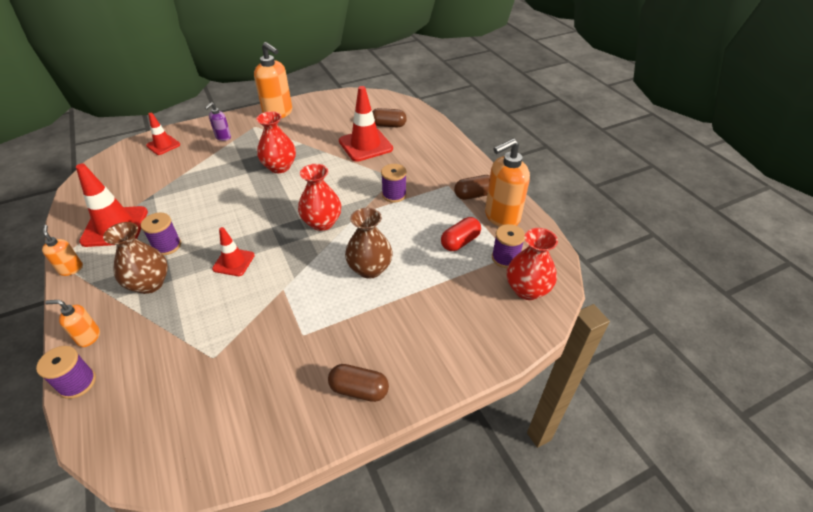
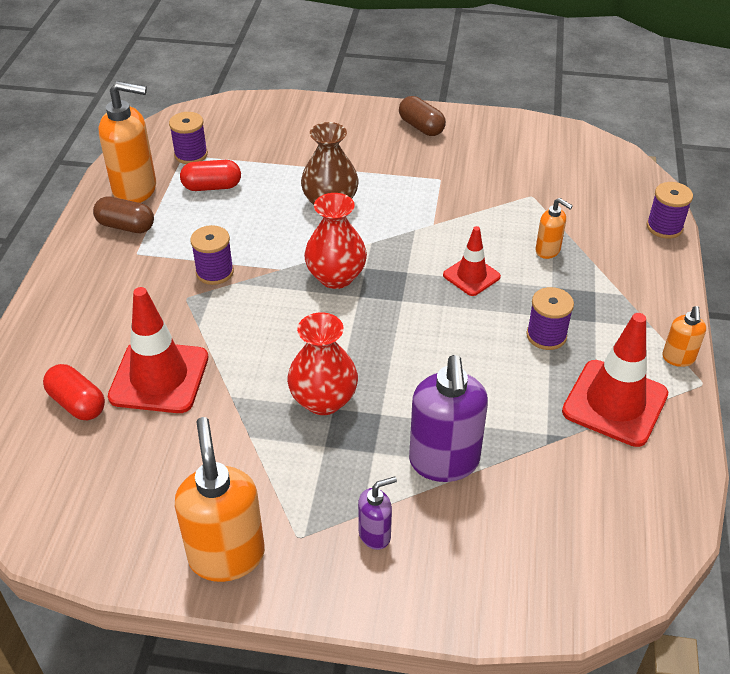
camera: 145 degrees left, 0 degrees up
(88, 337) = (654, 264): orange soap dispenser -> orange soap dispenser (548, 251)
(149, 283) = (579, 294): brown vase -> none
(163, 145) = (498, 575): red traffic cone -> none
(204, 168) = (444, 462): none -> purple soap dispenser
(388, 125) = (77, 403): brown capsule -> red capsule
(527, 290) = (210, 126): red vase -> none

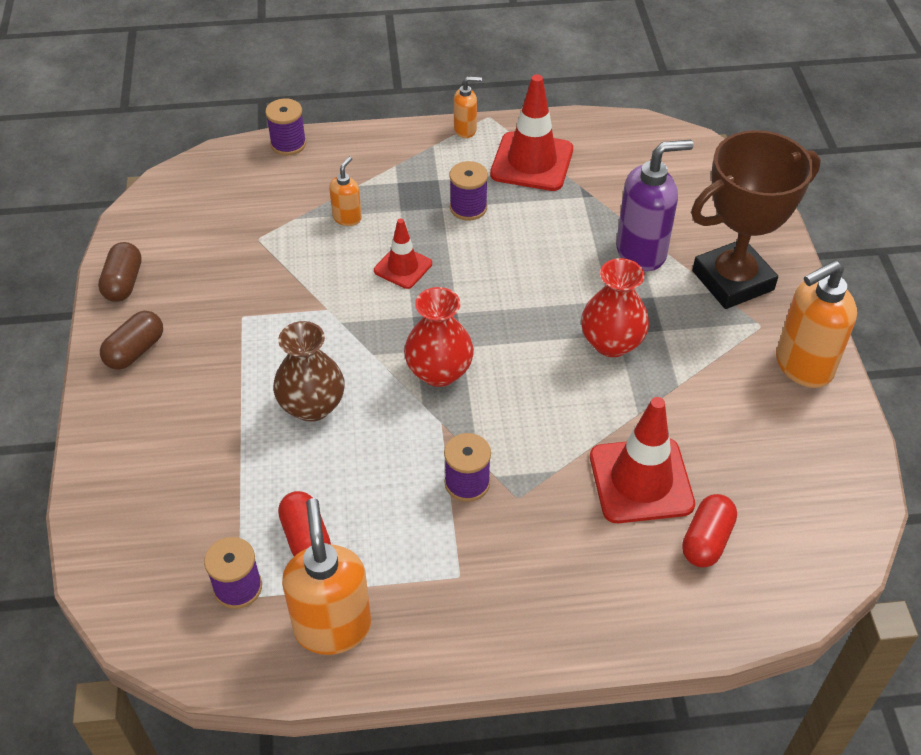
camera: 105 degrees left, 5 degrees up
(126, 226) = (412, 608): brown capsule -> brown capsule (123, 283)
(375, 534) = (732, 280): purple soap dispenser -> brown trophy

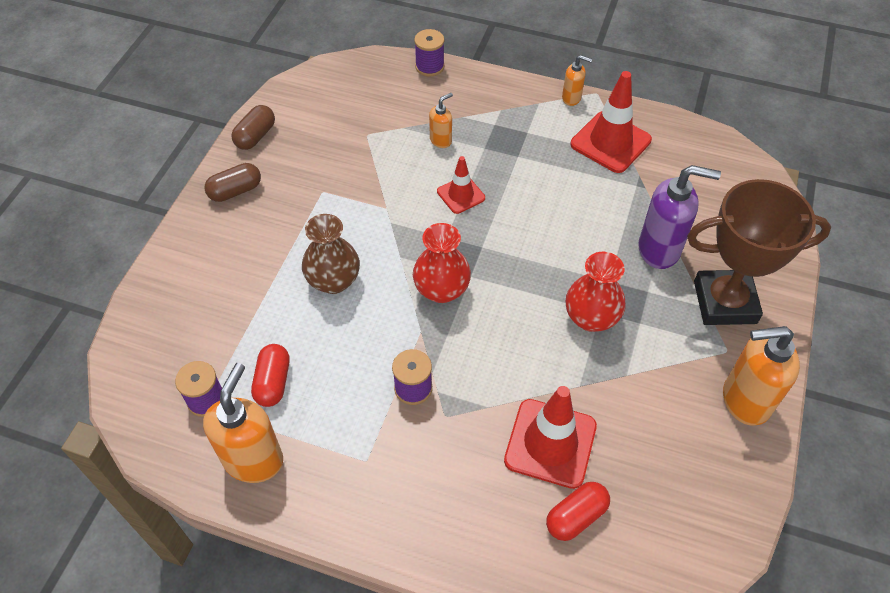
camera: 25 degrees right, 5 degrees up
(468, 208) = (538, 163): purple spool -> none

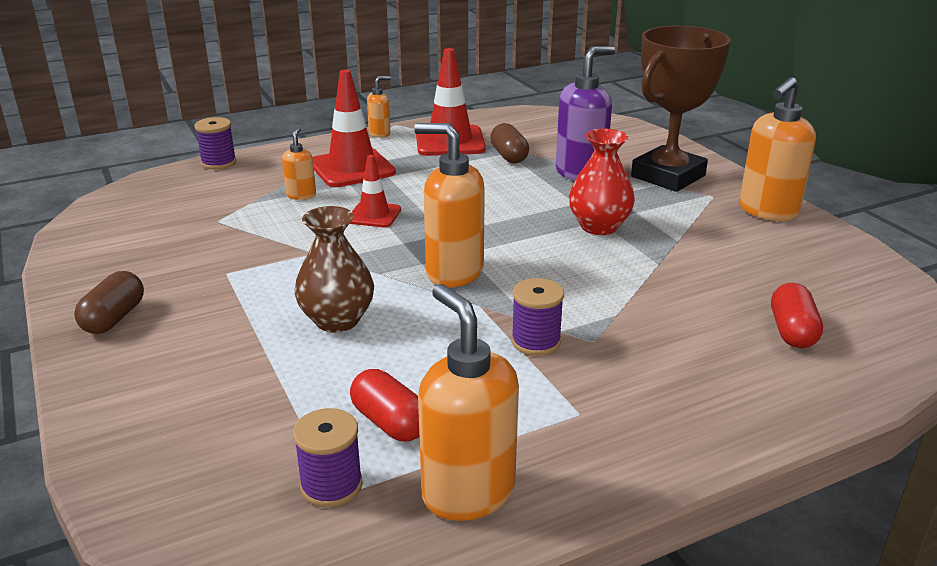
camera: 45 degrees left, 25 degrees down
(255, 136) = (80, 273): brown capsule -> brown capsule (509, 156)
(441, 290) = (453, 272): red vase -> orange soap dispenser
(550, 443) = (698, 305): red traffic cone -> red traffic cone (352, 168)

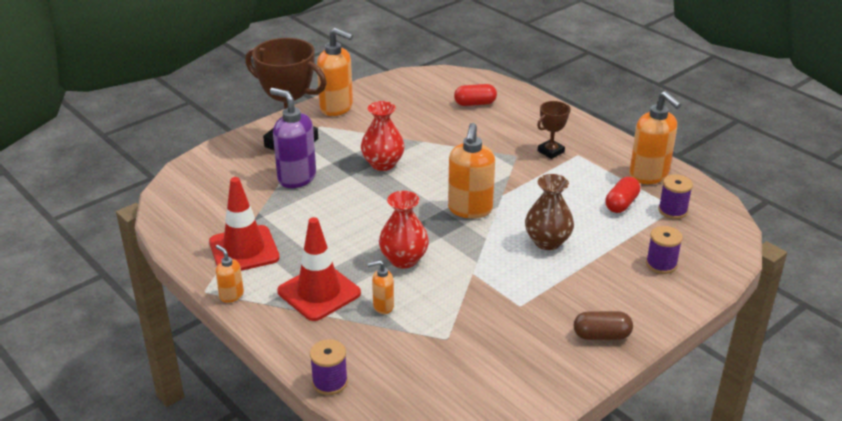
camera: 105 degrees left, 5 degrees up
(374, 215) = (404, 259): red traffic cone -> red vase
(467, 492) = (649, 176): orange soap dispenser -> orange soap dispenser turned 75 degrees counterclockwise
(509, 156) = (270, 214): brown capsule -> none
(536, 341) = (527, 172): purple spool -> purple spool (661, 264)
(598, 382) = (550, 151): none -> brown trophy

